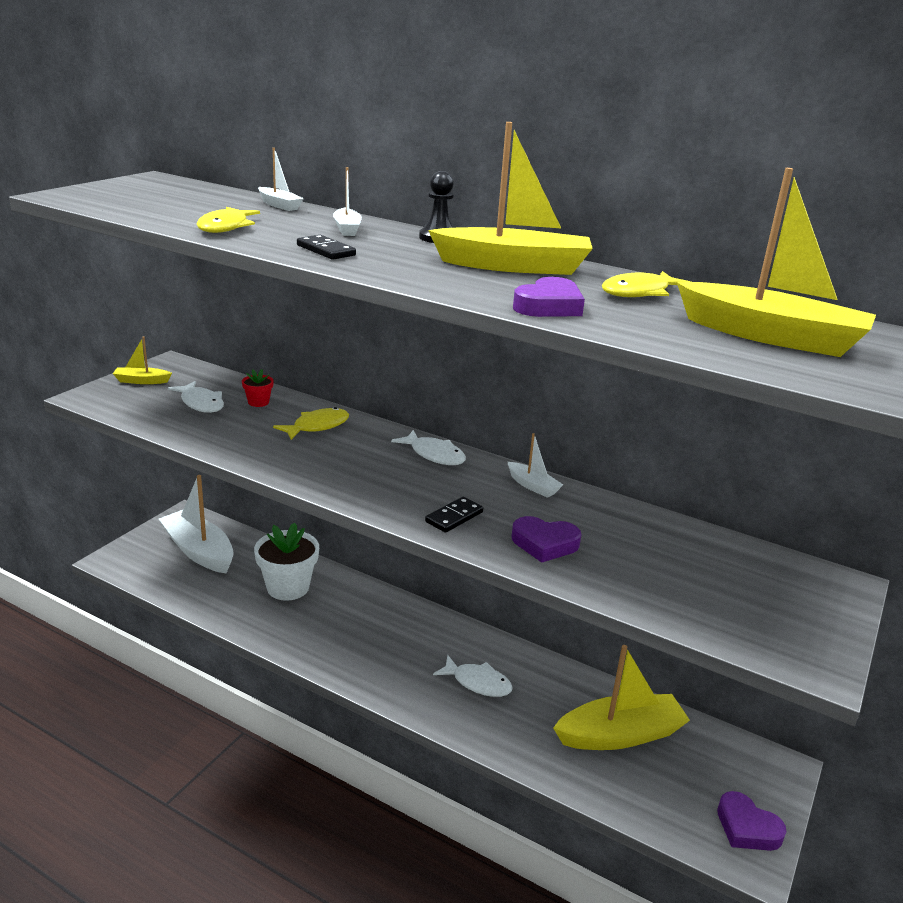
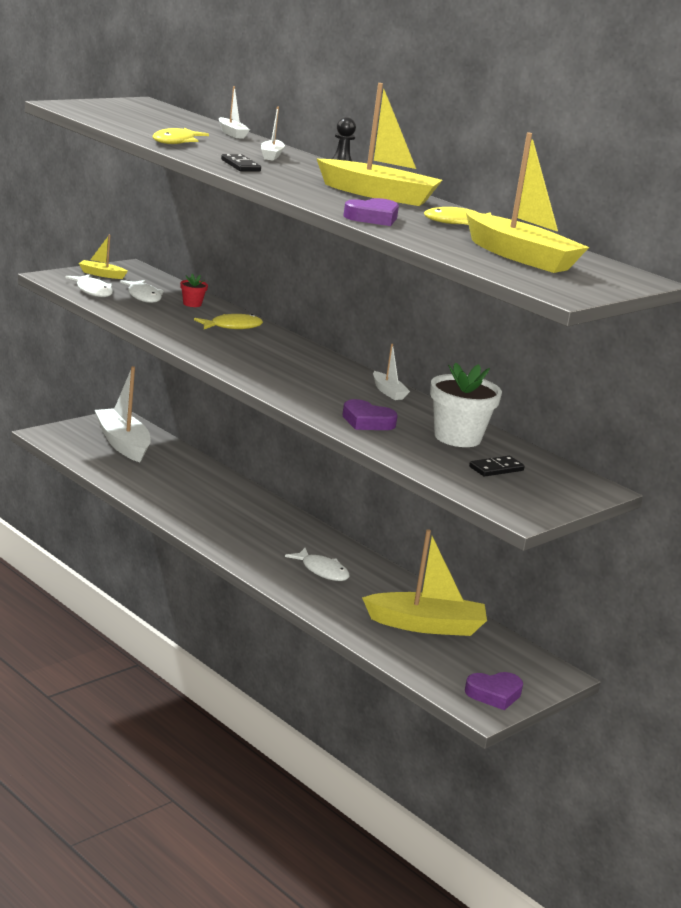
camera: 15 degrees right, 5 degrees down
(288, 587) = (189, 482): white flower pot -> white flower pot (457, 437)
(434, 455) = (319, 360): white fish -> white fish (93, 291)
(454, 517) = (306, 395): black domino -> black domino (496, 469)
(747, 828) = (494, 694): purple heart -> purple heart turned 75 degrees counterclockwise

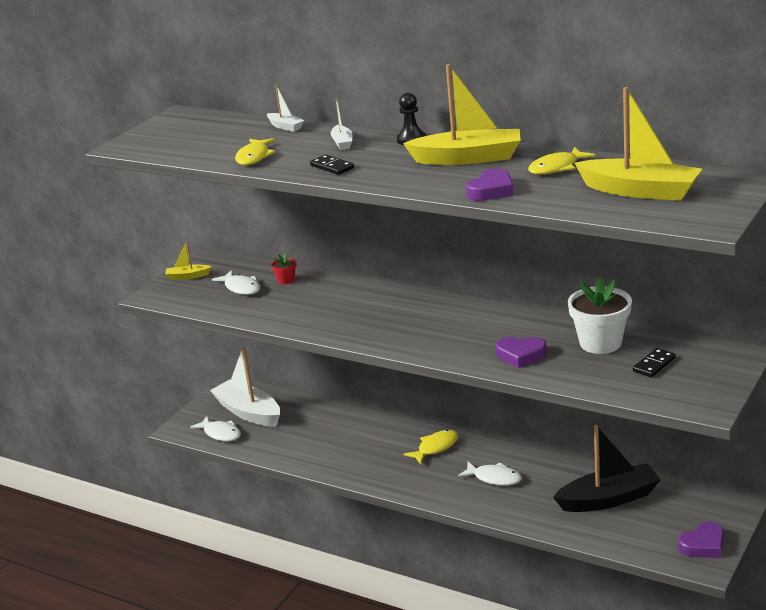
camera: 10 degrees left, 5 degrees up
(93, 291) = (196, 299): white fish -> white fish (220, 433)
(232, 327) = (337, 293): yellow fish -> yellow fish (435, 448)
(388, 392) = (511, 315): white boat -> none
(426, 625) = (609, 499): yellow boat -> black boat

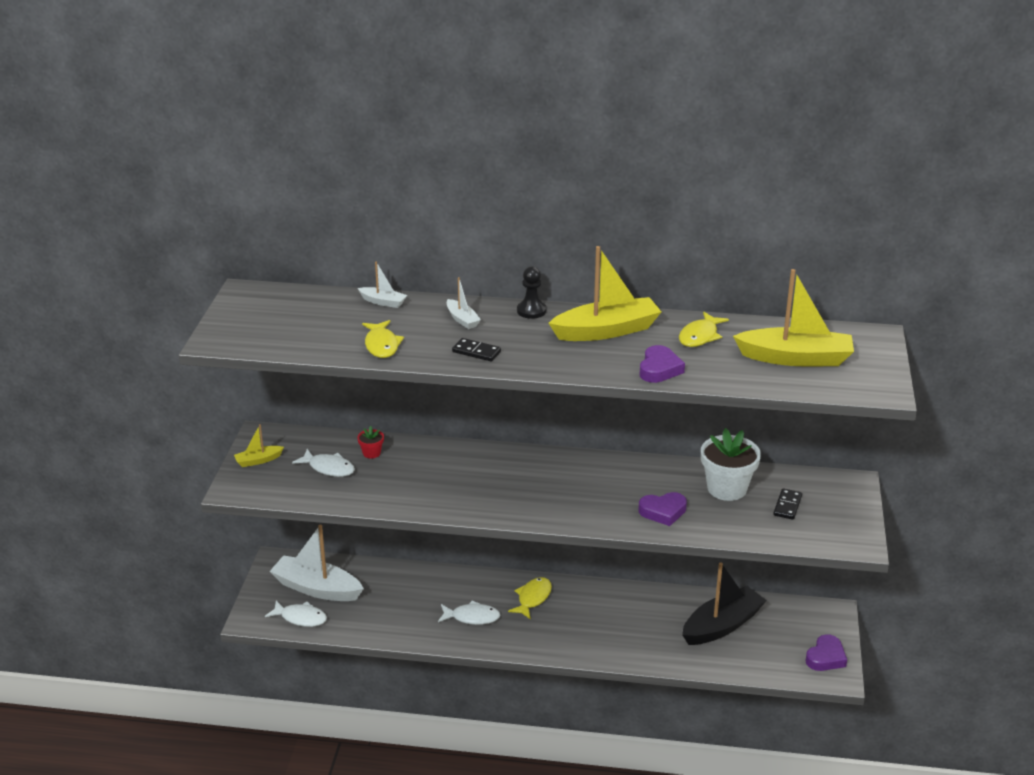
camera: 25 degrees left, 5 degrees up
(494, 478) = (607, 622): white fish -> white fish (472, 617)

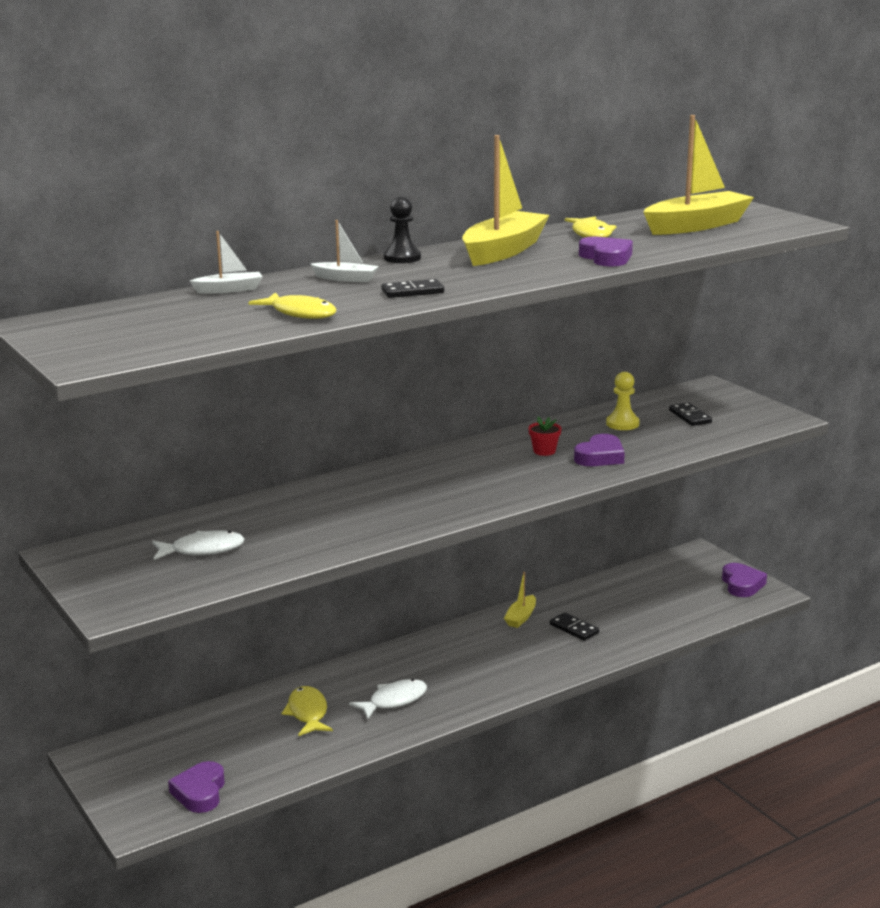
camera: 40 degrees left, 10 degrees down
(258, 460) = (101, 575): yellow boat -> yellow boat (521, 617)
(300, 618) = (200, 792): white fish -> purple heart
(316, 588) = (180, 757): white boat -> none
(371, 453) = (232, 521): red flower pot -> red flower pot (544, 451)
(533, 598) = (431, 658): yellow fish -> yellow fish (308, 713)
(652, 627) = (574, 629): none -> black domino
(722, 625) = (629, 601): black boat -> none
(727, 488) = (622, 424): white flower pot -> yellow pawn

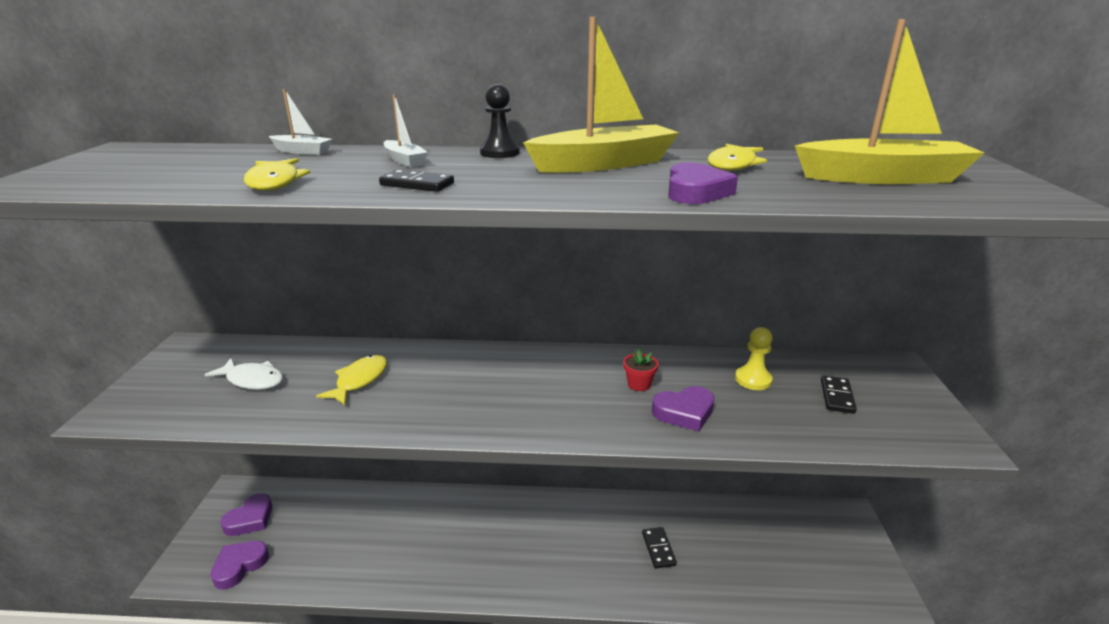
camera: 35 degrees right, 5 degrees up
(308, 713) = (383, 528): yellow fish -> yellow fish (359, 380)
(394, 701) = (448, 550): white fish -> none
(521, 617) = (626, 513): yellow boat -> none
(742, 584) = (869, 577): purple heart -> purple heart (250, 519)

